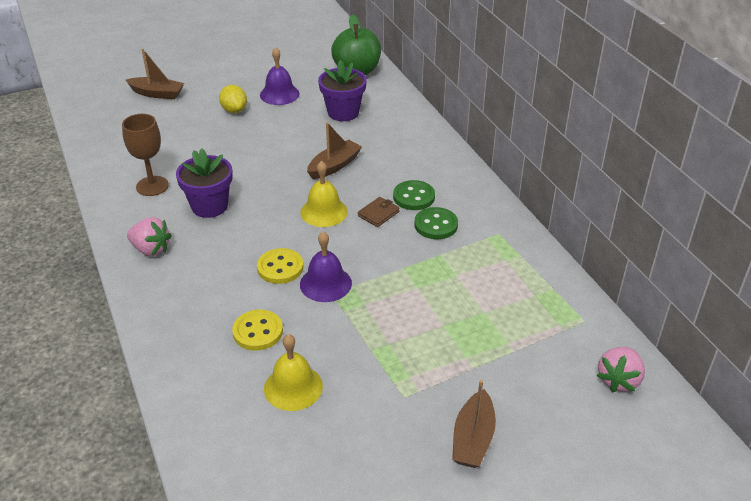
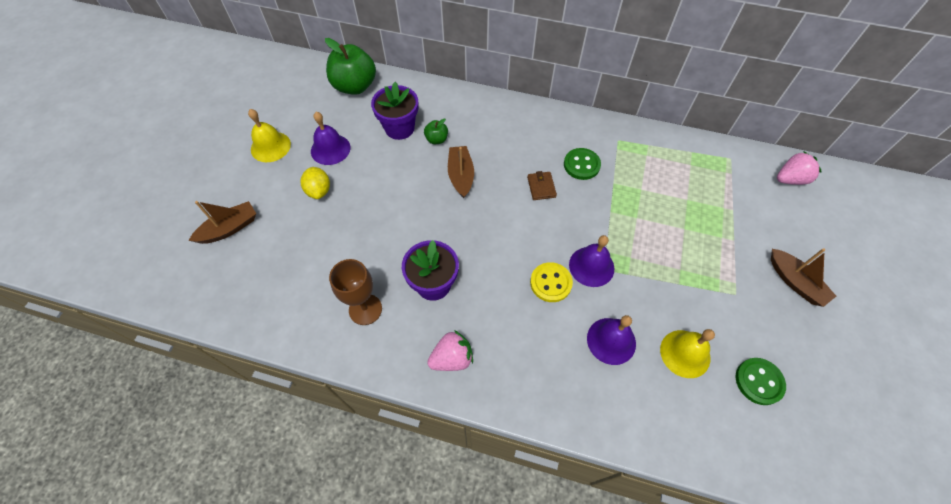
camera: 50 degrees left, 20 degrees up
(234, 110) = (319, 190): yellow lemon -> yellow lemon turned 60 degrees clockwise
(258, 332) = (611, 341): yellow button -> purple bell
(324, 212) = (509, 216): yellow bell -> yellow bell (270, 146)
(356, 135) = (436, 139): none -> green apple
(414, 197) = (540, 156): green button -> green button (759, 381)
(618, 380) = (790, 179): pink strawberry -> pink strawberry turned 90 degrees counterclockwise

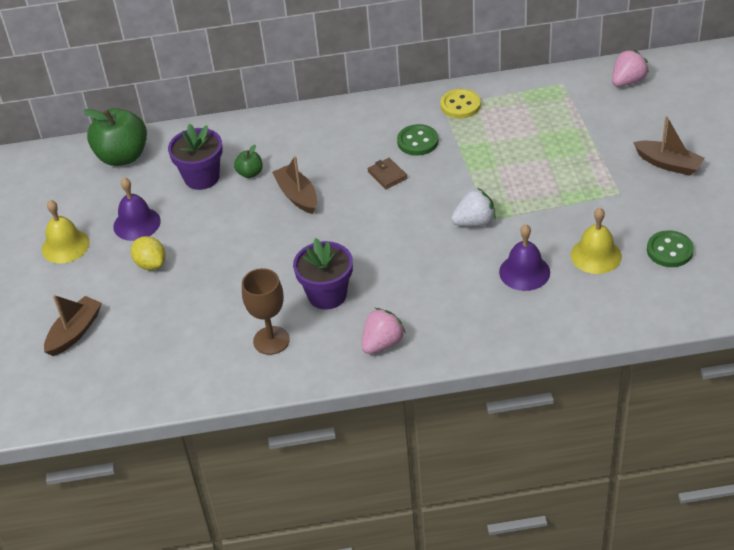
camera: 20 degrees left, 15 degrees down
(550, 283) = (443, 250): yellow button -> yellow button (460, 105)
(591, 266) = (474, 222): purple bell -> white strawberry

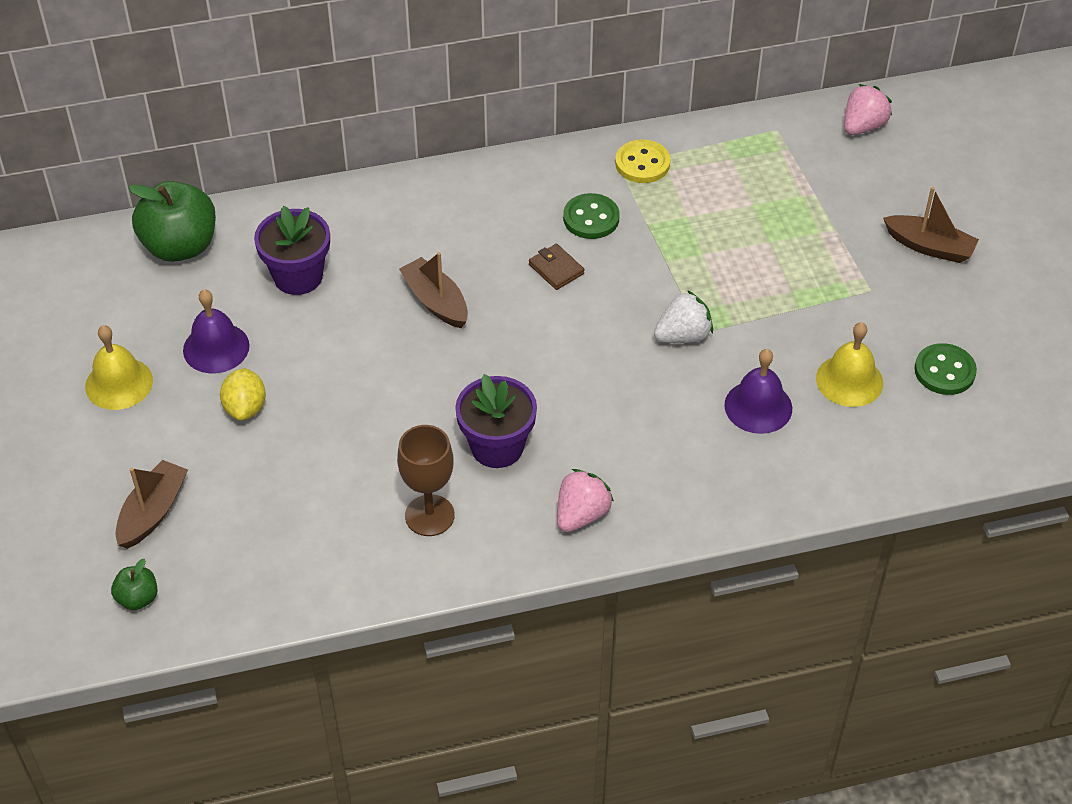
camera: 10 degrees left, 5 degrees up
(151, 264) = (245, 408): yellow lemon -> yellow lemon turned 45 degrees clockwise
(250, 173) = (365, 269): green apple -> green apple (138, 598)

